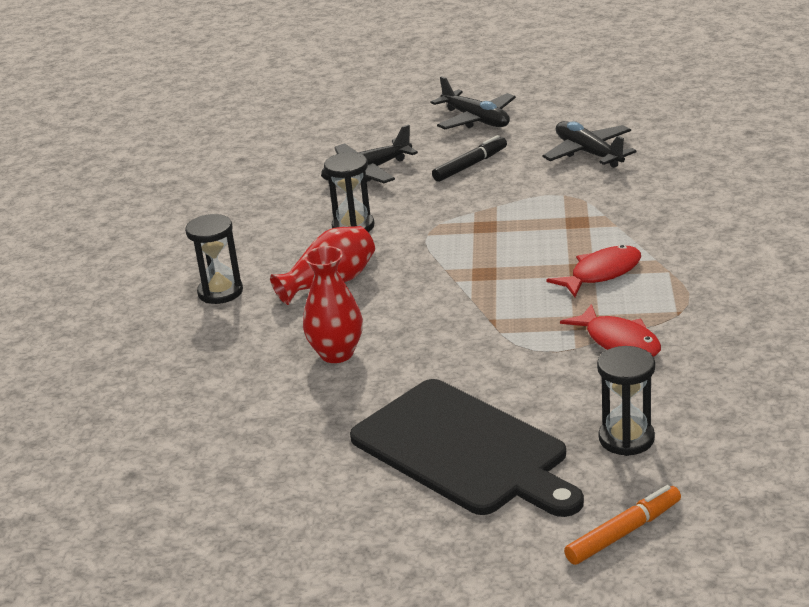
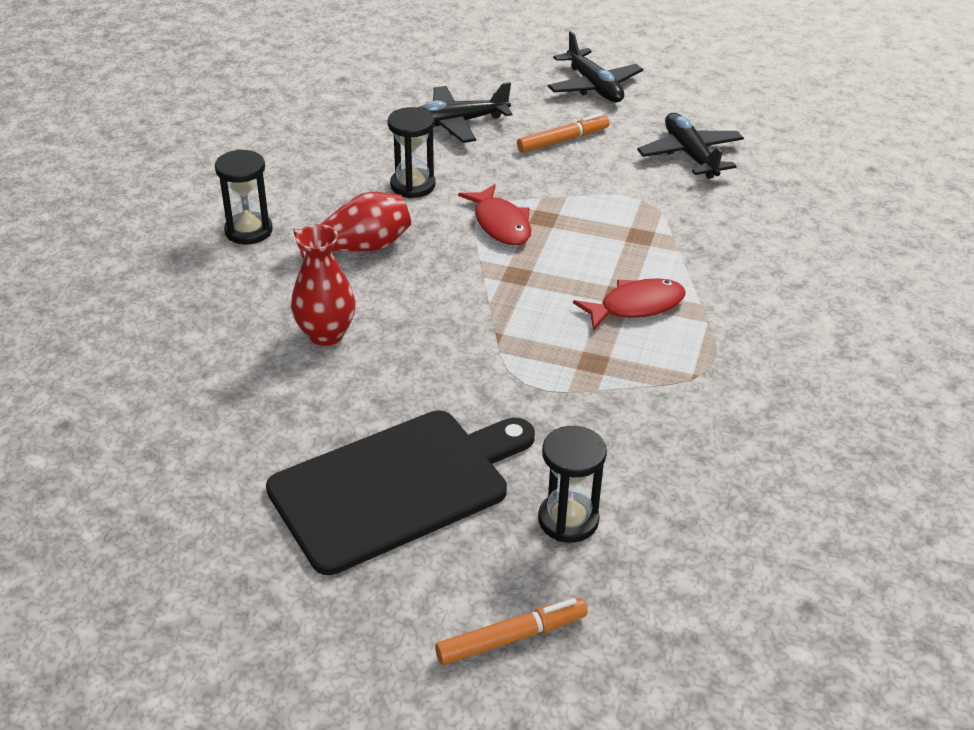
camera: 10 degrees right, 10 degrees up
(463, 450) = (396, 486): black cutting board -> black cutting board turned 90 degrees counterclockwise
(470, 165) = (563, 140): black marker -> orange marker
(619, 341) = (615, 396): red fish -> red fish (500, 224)

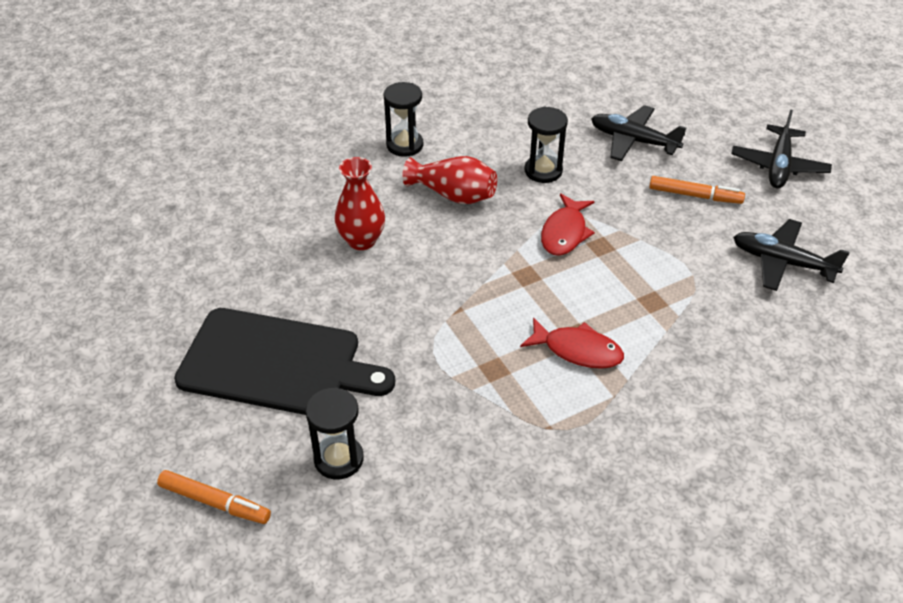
camera: 45 degrees right, 5 degrees up
(690, 155) = (782, 262): black plane -> black plane turned 90 degrees counterclockwise

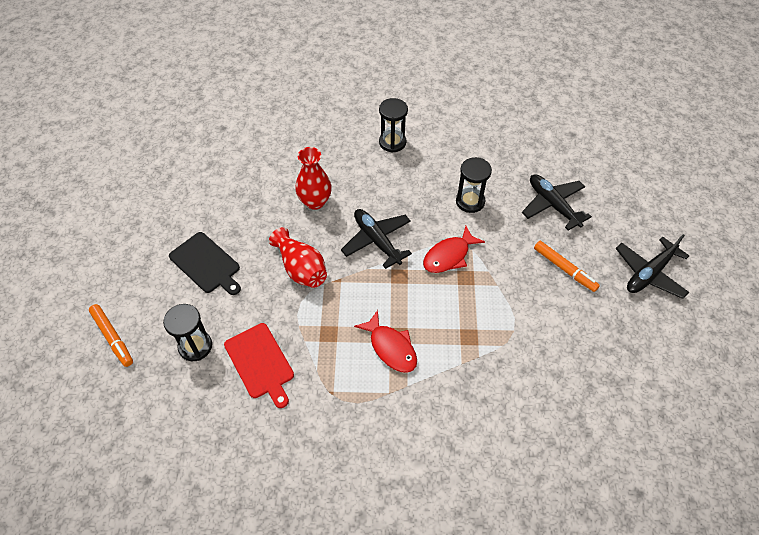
camera: 30 degrees right, 10 degrees up
(276, 363) = (206, 264): black cutting board -> black cutting board, size x0.59
(437, 437) = (260, 363): none -> red cutting board
(453, 195) = (396, 194): red vase -> red vase (301, 268)
(782, 262) = (588, 352): black plane -> black plane (377, 241)

